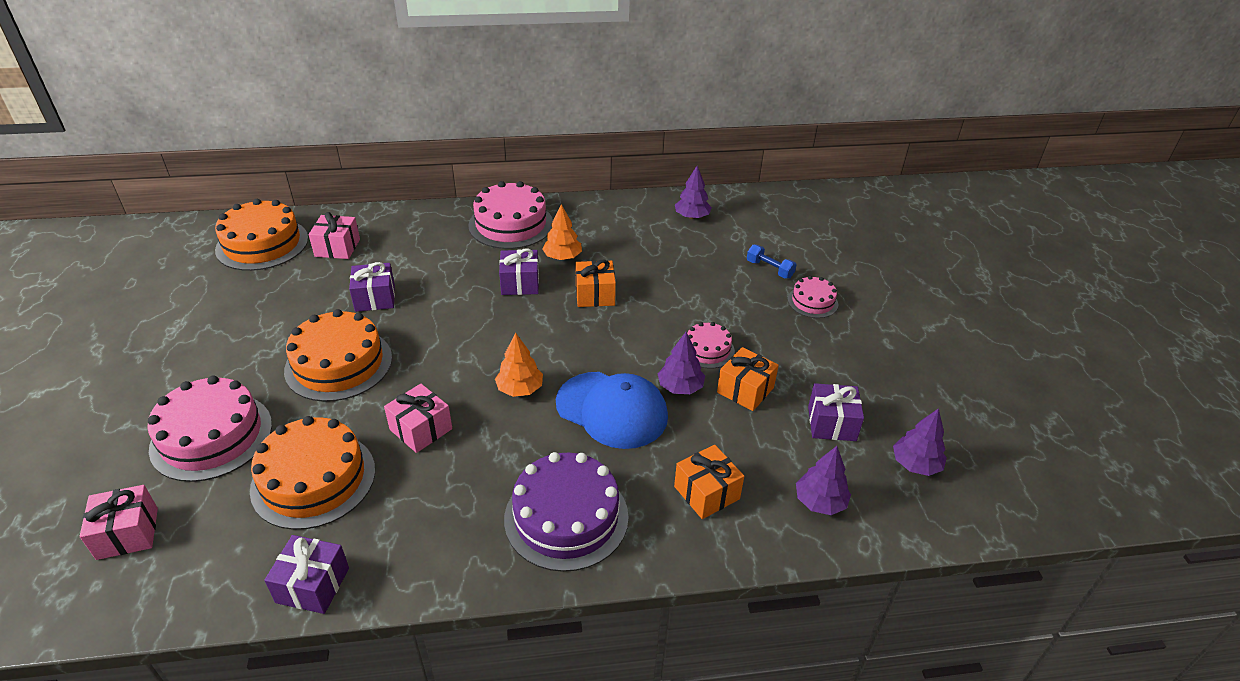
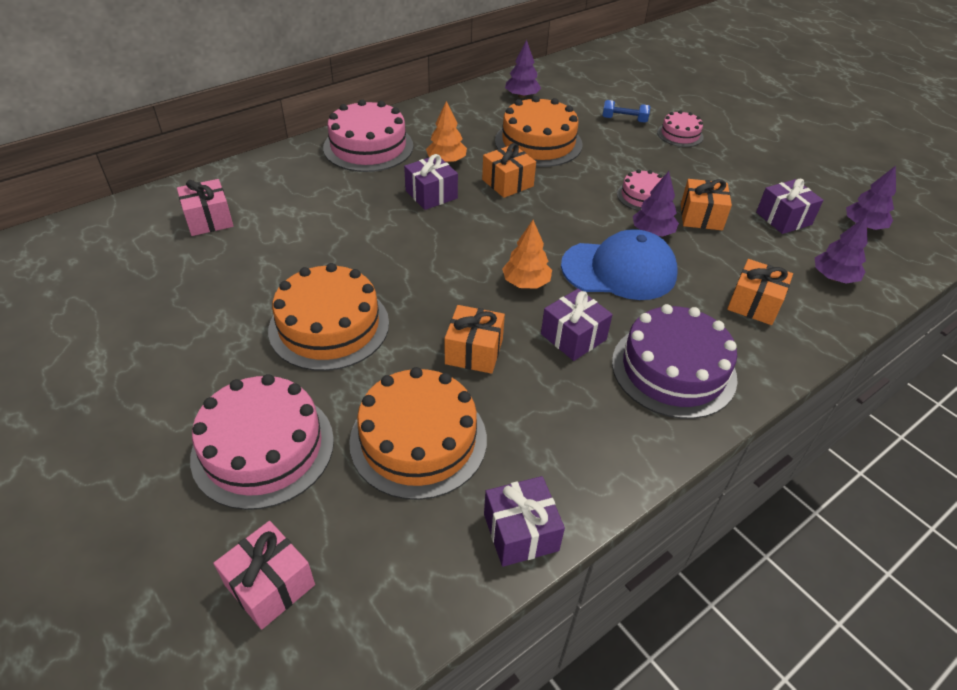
camera: 30 degrees left, 5 degrees up
(262, 244) = (115, 242): orange cake -> orange cake (538, 142)
(375, 298) = (302, 253): purple gift -> purple gift (573, 337)
(421, 429) = (474, 351): pink gift -> orange gift

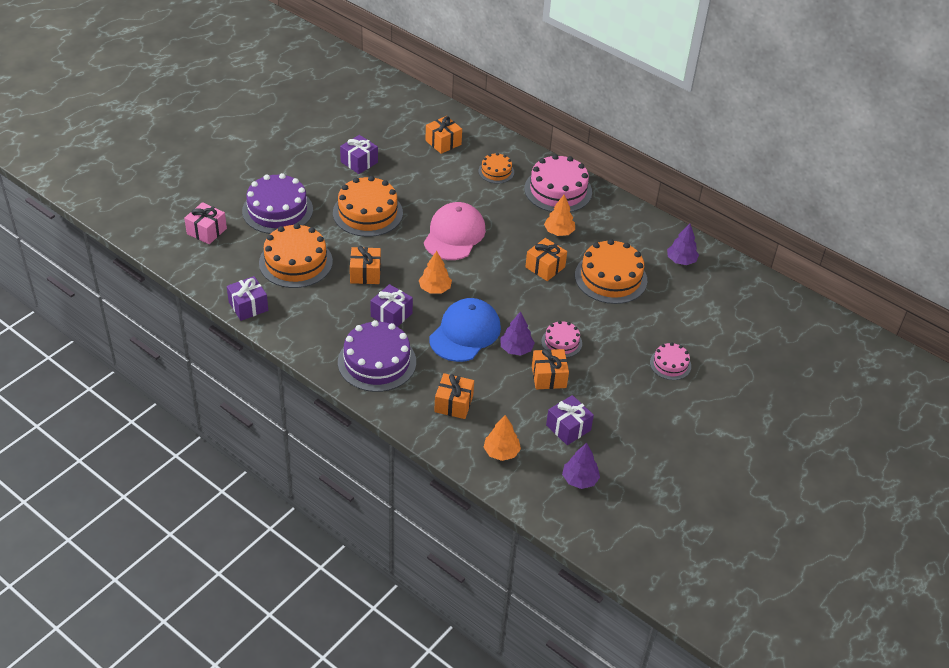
camera: 75 degrees right, 0 degrees up
(209, 220) = (443, 142): pink gift -> orange gift
(263, 448) = (277, 210): pink cake -> purple cake
(304, 186) = (496, 171): none -> orange cake
(418, 245) = (454, 235): none -> pink cap
(431, 194) = (513, 231): purple gift -> purple gift (359, 162)
(619, 270) = (465, 333): blue cap -> blue cap turned 135 degrees counterclockwise
(624, 120) = (676, 327): blue dumbbell -> none
(833, 277) = (501, 452): purple tree -> orange tree

